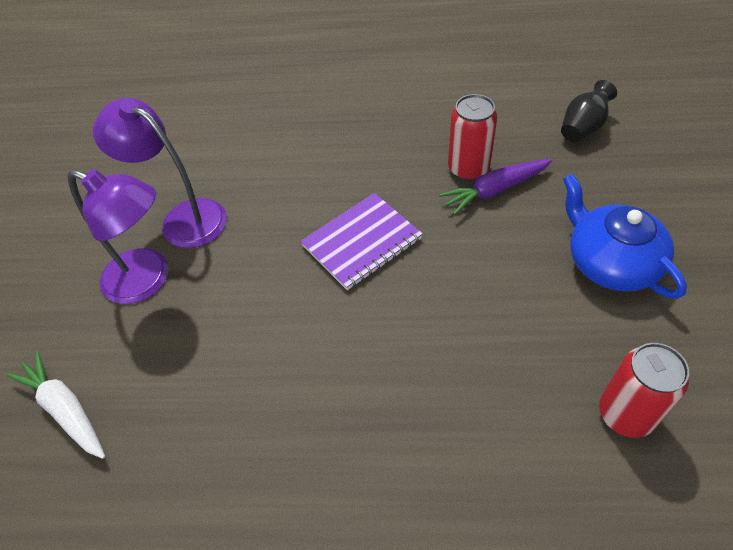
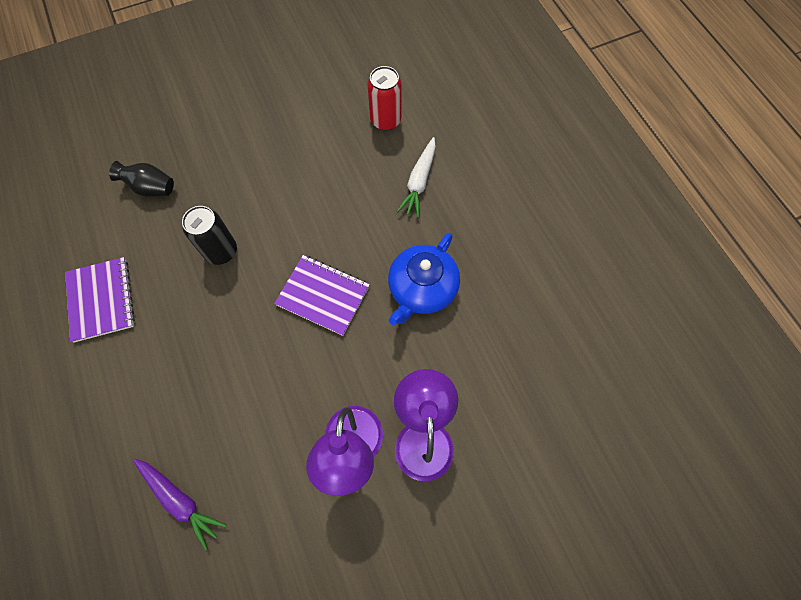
camera: 120 degrees left, 15 degrees up
(66, 410) = (542, 420): white carrot -> white carrot (419, 182)
(455, 77) = (101, 300): none -> purple notebook
(468, 168) = (221, 251): red can -> black can
(495, 190) = (239, 226): purple carrot -> purple carrot (180, 500)
(610, 262) = (282, 146): blue teapot -> blue teapot (422, 288)

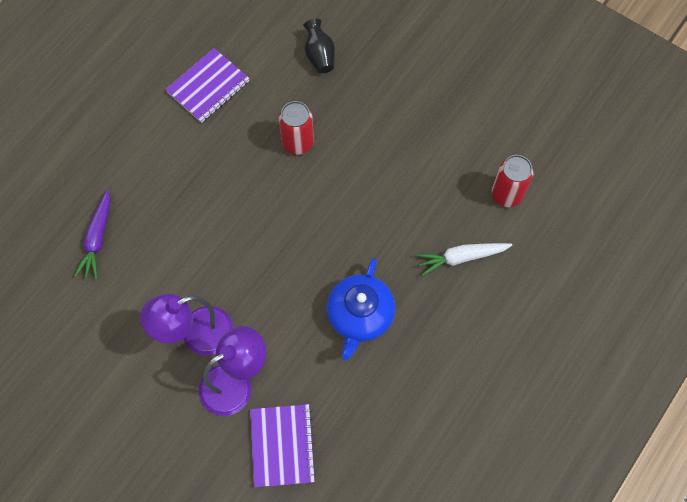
camera: 60 degrees right, 0 degrees up
(221, 251) = (298, 142): black can -> red can
(323, 296) = (306, 241): purple notebook -> purple notebook (282, 446)
(422, 288) = (360, 315): blue teapot -> blue teapot turned 75 degrees counterclockwise

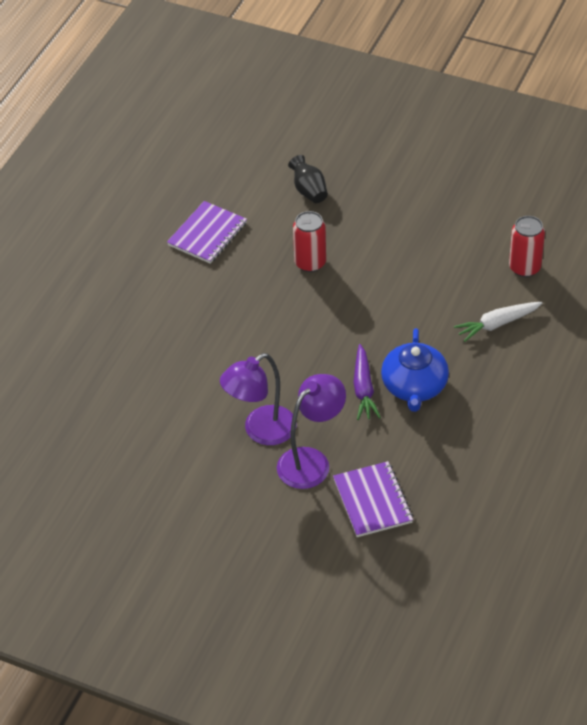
camera: 10 degrees left, 20 degrees down
(97, 238) = (137, 373): purple carrot -> purple carrot (363, 389)

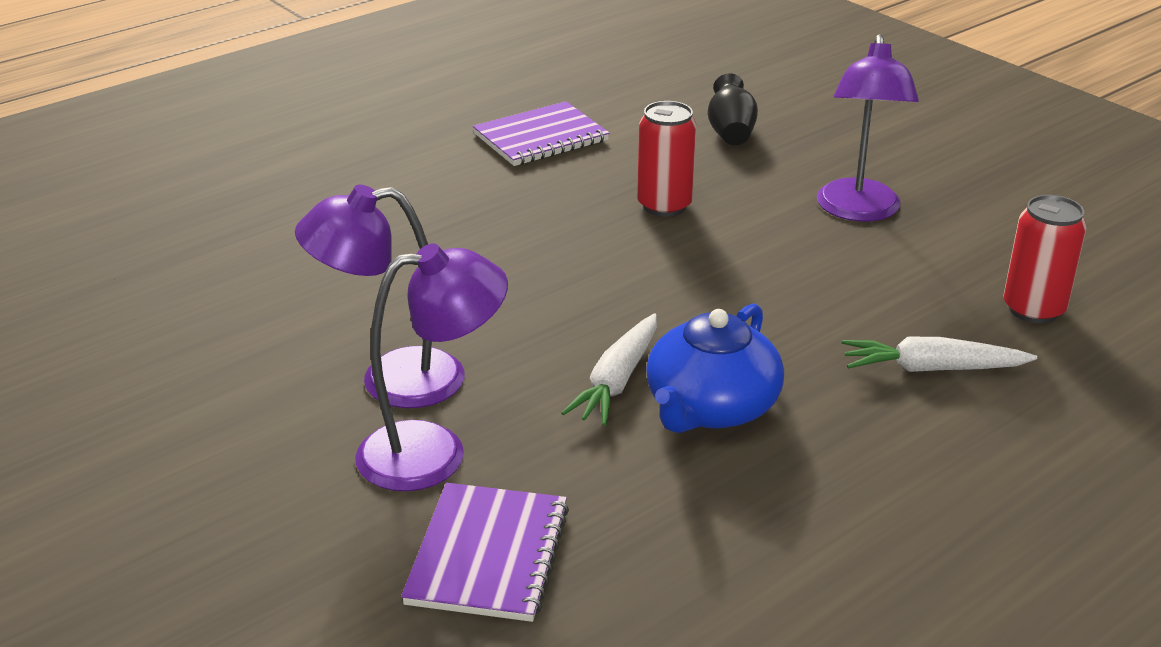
camera: 25 degrees right, 15 degrees down
(363, 389) = (617, 381): purple carrot -> white carrot
(410, 229) = (858, 211): none -> purple lamp

